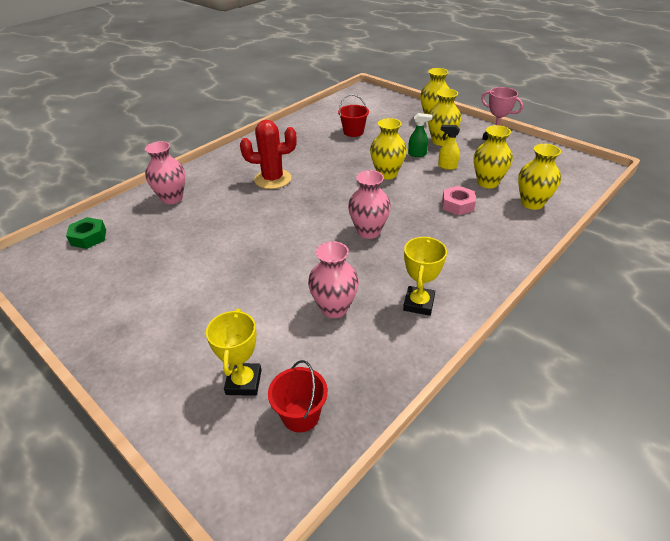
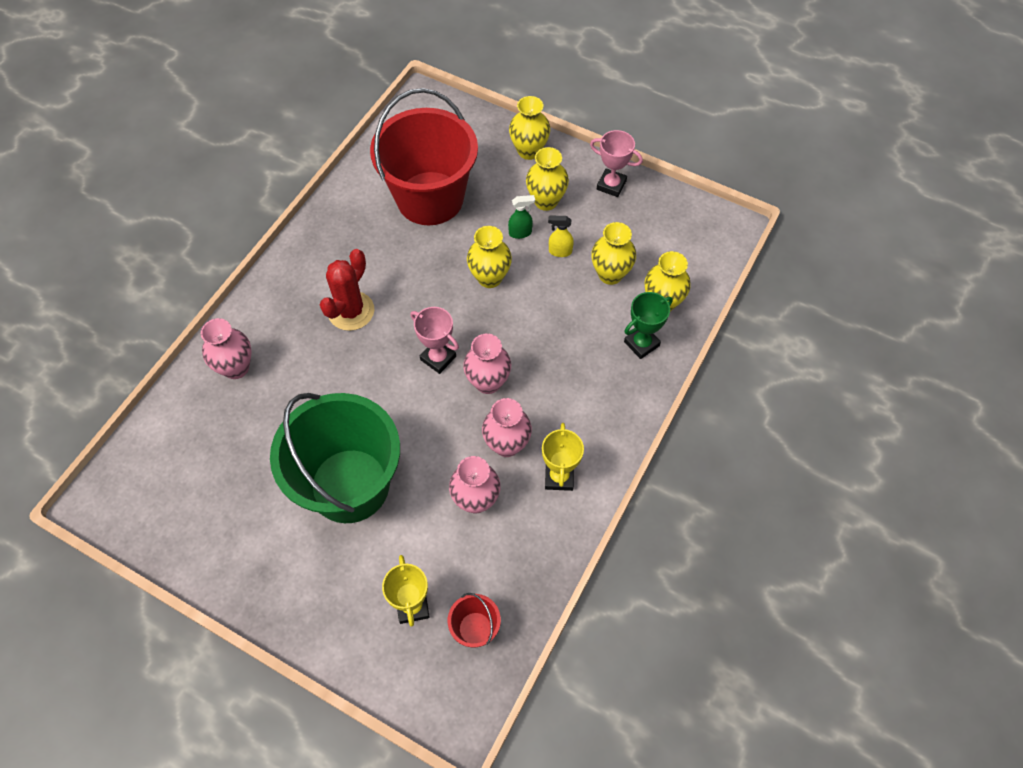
camera: 15 degrees left, 20 degrees up
(88, 237) = (162, 452): green nut -> none
(225, 280) = (350, 485): none -> green bucket
(273, 179) = (351, 311): red cactus -> red cactus turned 45 degrees counterclockwise
(331, 212) = (438, 358): none -> pink trophy
(353, 132) = (430, 198): red bucket -> red bucket, size x2.50
(374, 273) = (506, 444): none -> pink vase
(457, 205) = (580, 320): pink nut -> none
(511, 225) = (641, 344): none -> green trophy

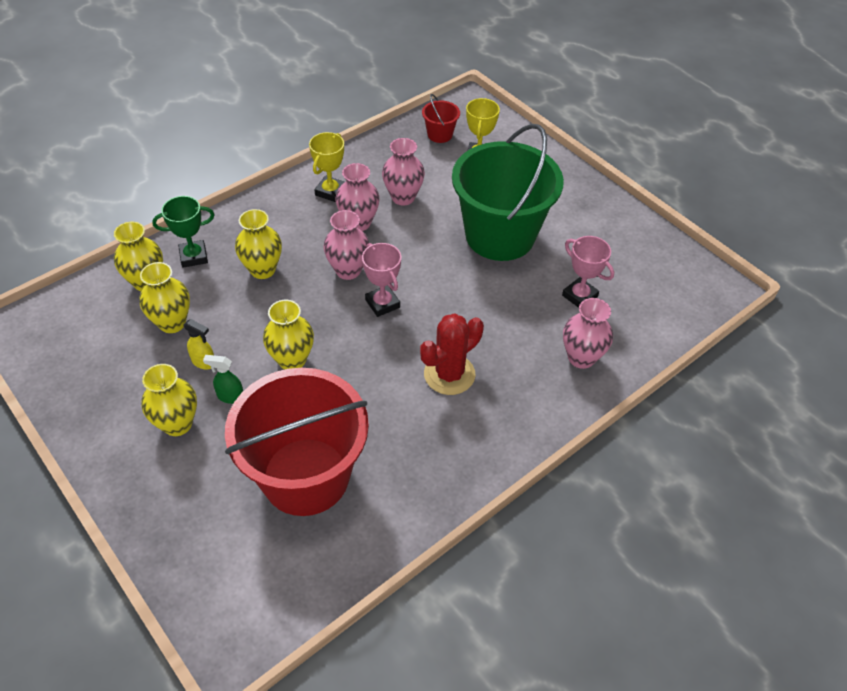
camera: 160 degrees left, 10 degrees down
(529, 151) = (149, 499): yellow vase -> yellow vase (262, 269)
(611, 185) = (92, 417): pink trophy -> pink trophy (579, 296)

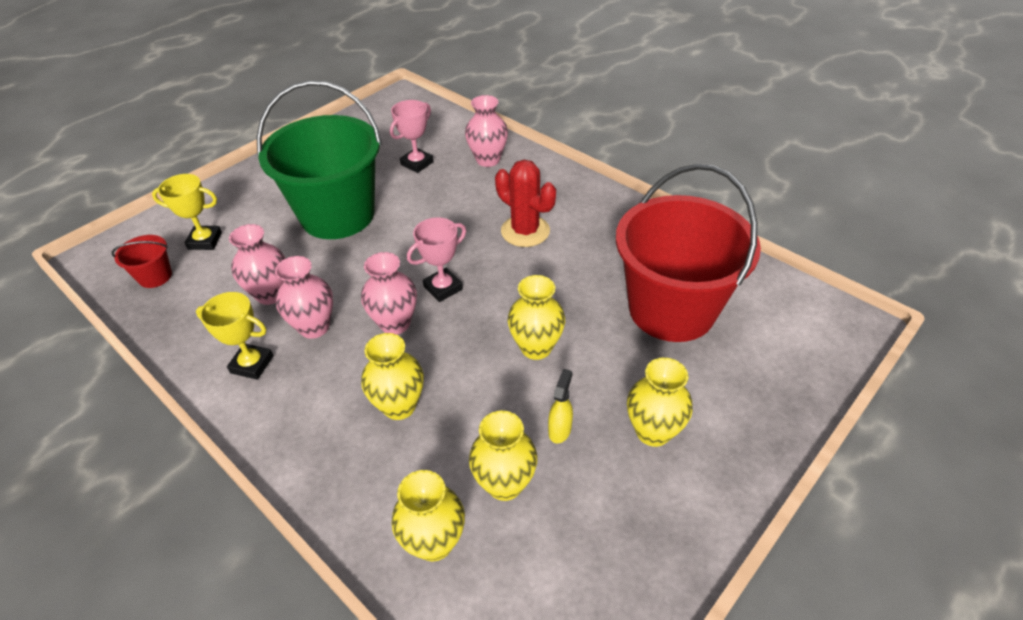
camera: 95 degrees left, 5 degrees down
(193, 256) = (378, 494): green trophy -> none
(230, 396) = (600, 391): green spray bottle -> none

